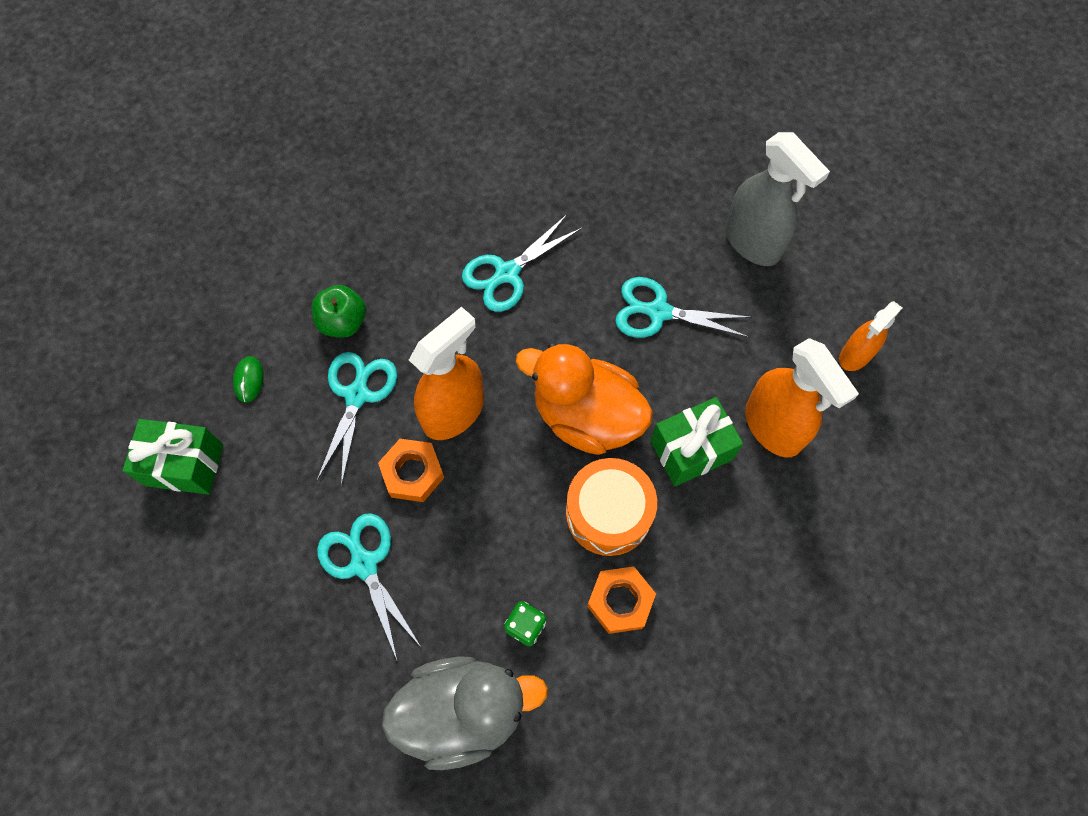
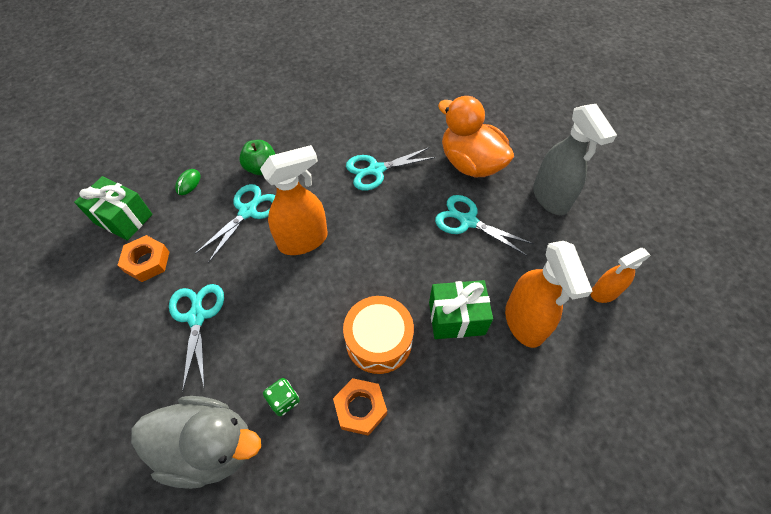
camera: 20 degrees right, 10 degrees down
(412, 473) = (258, 269): orange nut -> orange nut (147, 261)
(586, 416) = (390, 271): orange duck -> orange duck (470, 163)

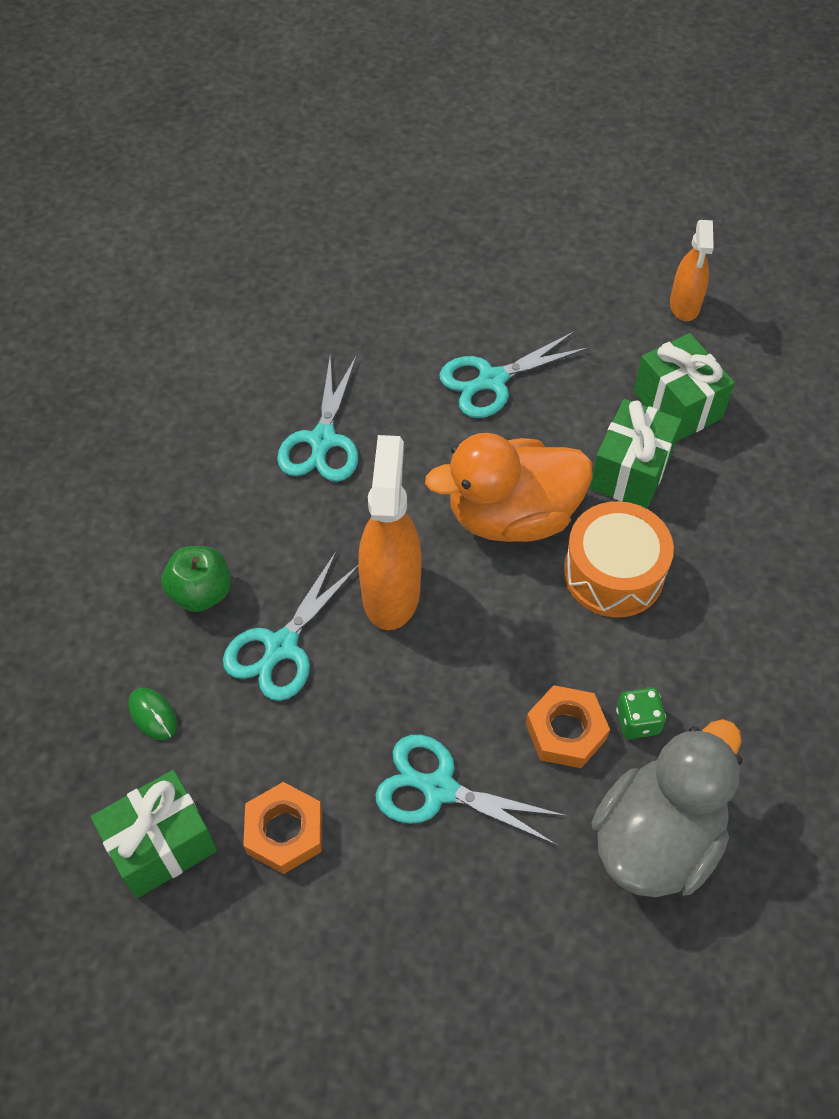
camera: 60 degrees left, 0 degrees up
(248, 211) = (281, 646): turquoise scissors -> turquoise scissors turned 120 degrees counterclockwise
(360, 408) = (695, 636): orange nut -> orange nut (566, 731)
(470, 163) = (395, 324): orange duck -> orange duck (512, 516)
(524, 322) = (677, 405): orange spray bottle -> green gift
(550, 198) = (516, 273): grey spray bottle -> none

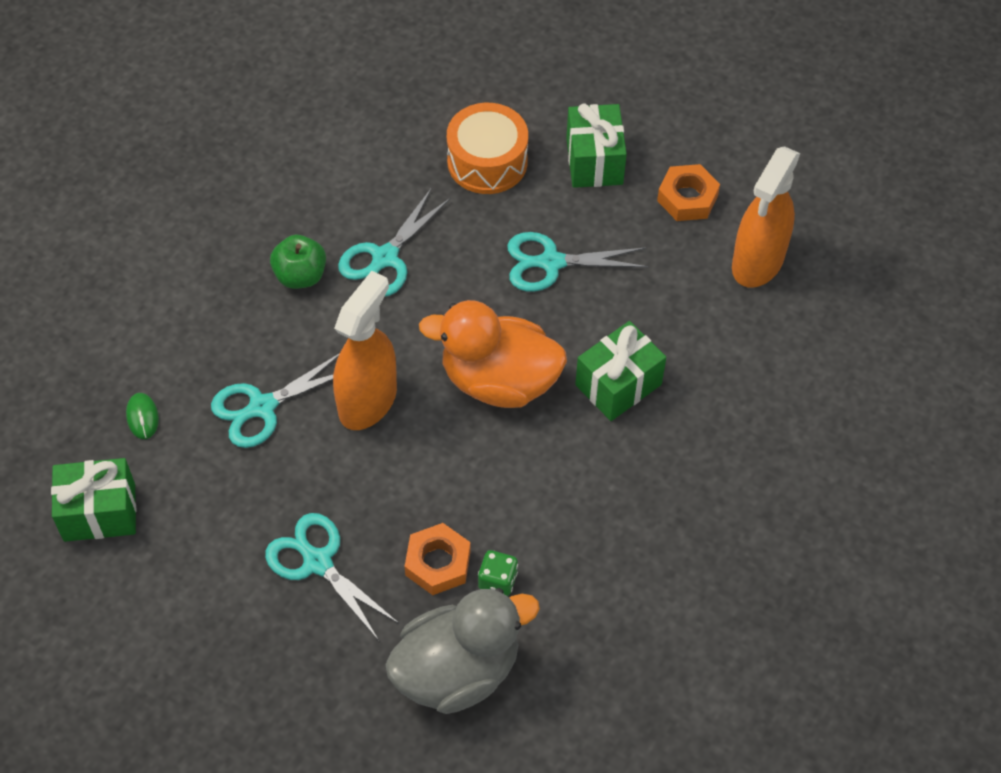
camera: 25 degrees right, 0 degrees up
(201, 592) = (226, 340): green apple -> green apple (300, 275)
(284, 832) = (189, 542): orange nut -> orange nut (687, 198)
(613, 573) = (551, 460): orange drum -> orange drum (487, 161)
(677, 405) = (694, 346): green gift -> green gift (594, 161)
(684, 305) = (757, 262): orange spray bottle -> orange spray bottle, size x1.64

